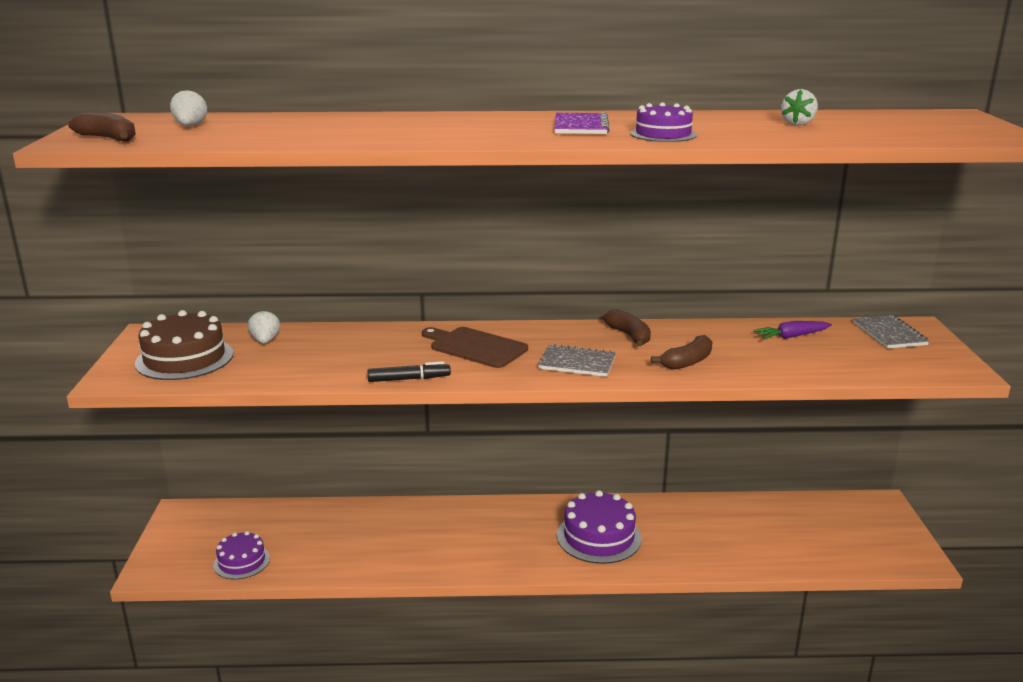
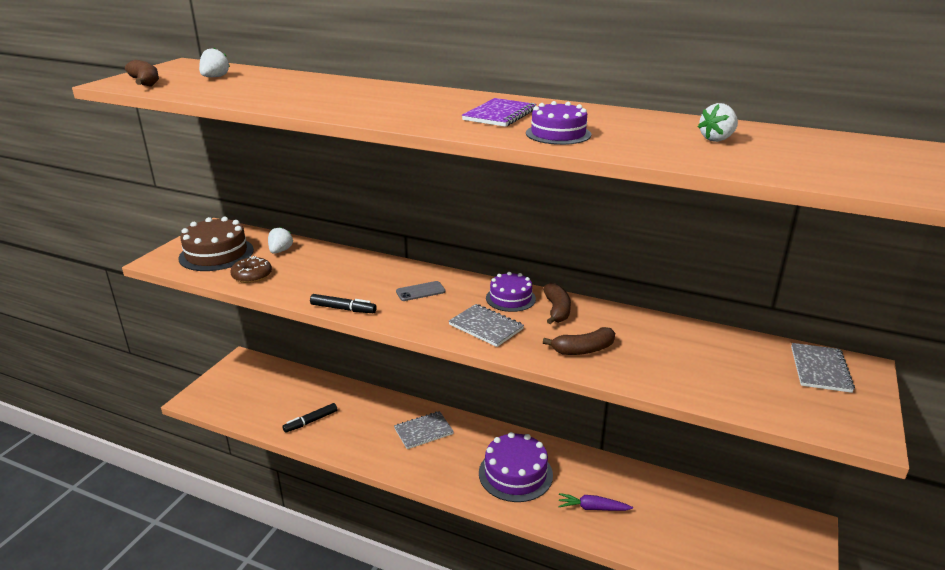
camera: 25 degrees right, 5 degrees up
(241, 561) = (251, 410): purple cake -> purple cake (510, 298)
(260, 370) = (252, 275): none -> brown donut
(330, 552) = (311, 421): none -> black marker
(471, 525) = (423, 431): none -> grey notebook
(475, 347) = (420, 291): brown cutting board -> grey phone
(791, 336) = (711, 347): purple carrot -> purple carrot (593, 508)

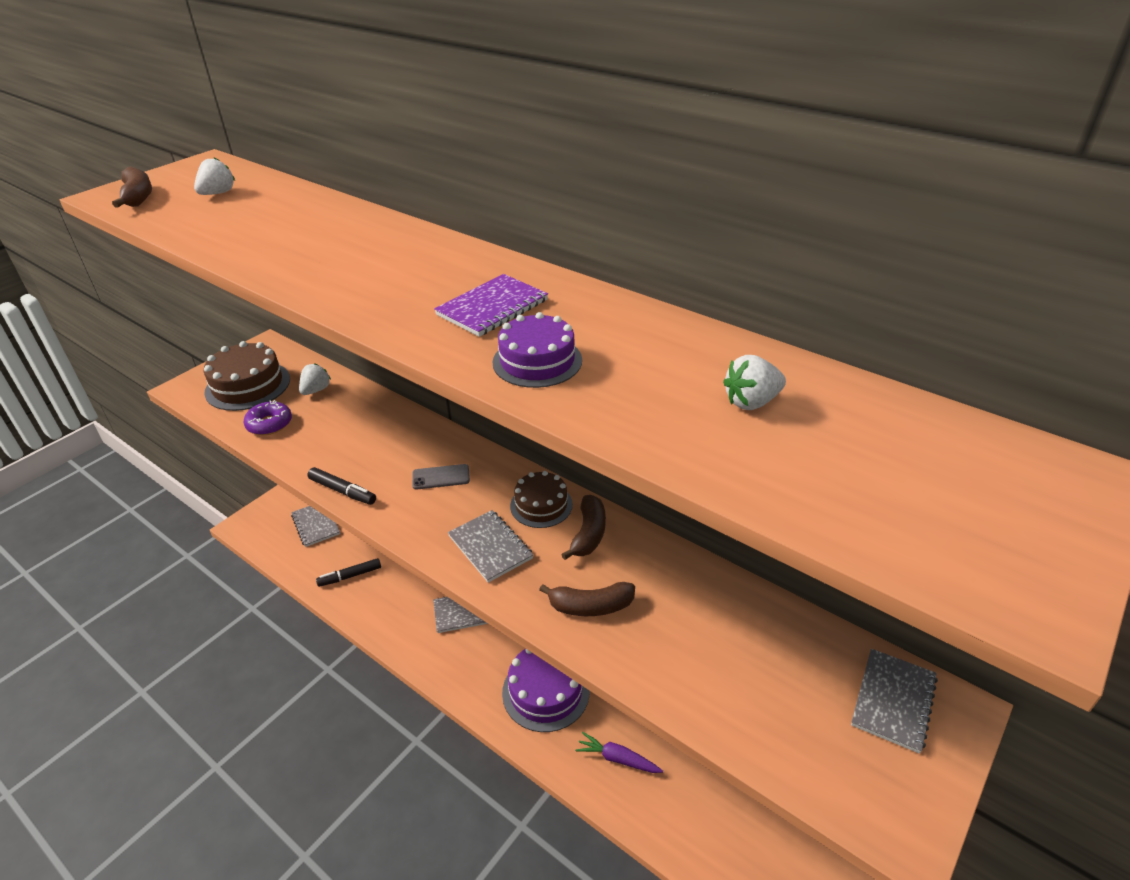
camera: 15 degrees right, 10 degrees up
(252, 275) = (269, 424): brown donut -> purple donut
(263, 389) = (316, 524): none -> grey notebook
(510, 298) = (541, 505): purple cake -> brown cake

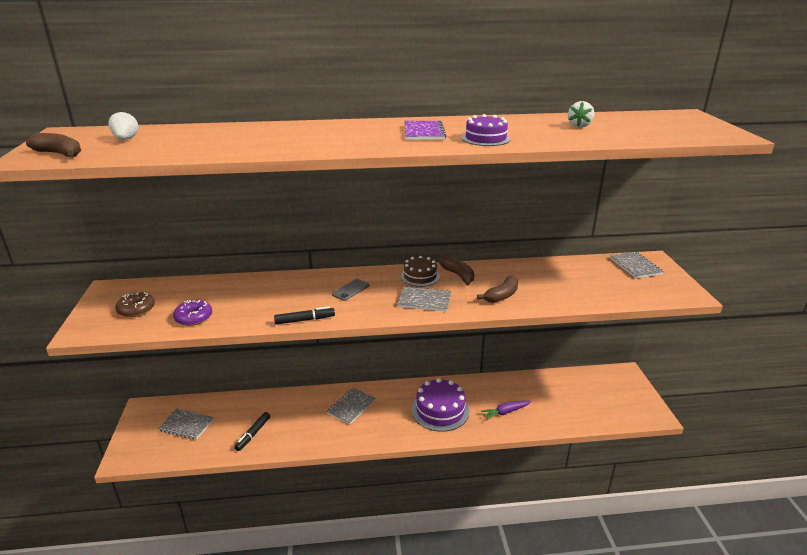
camera: 45 degrees left, 10 degrees down
(248, 385) = (136, 309): brown cake -> brown donut
(316, 390) = (196, 291): white strawberry -> none

